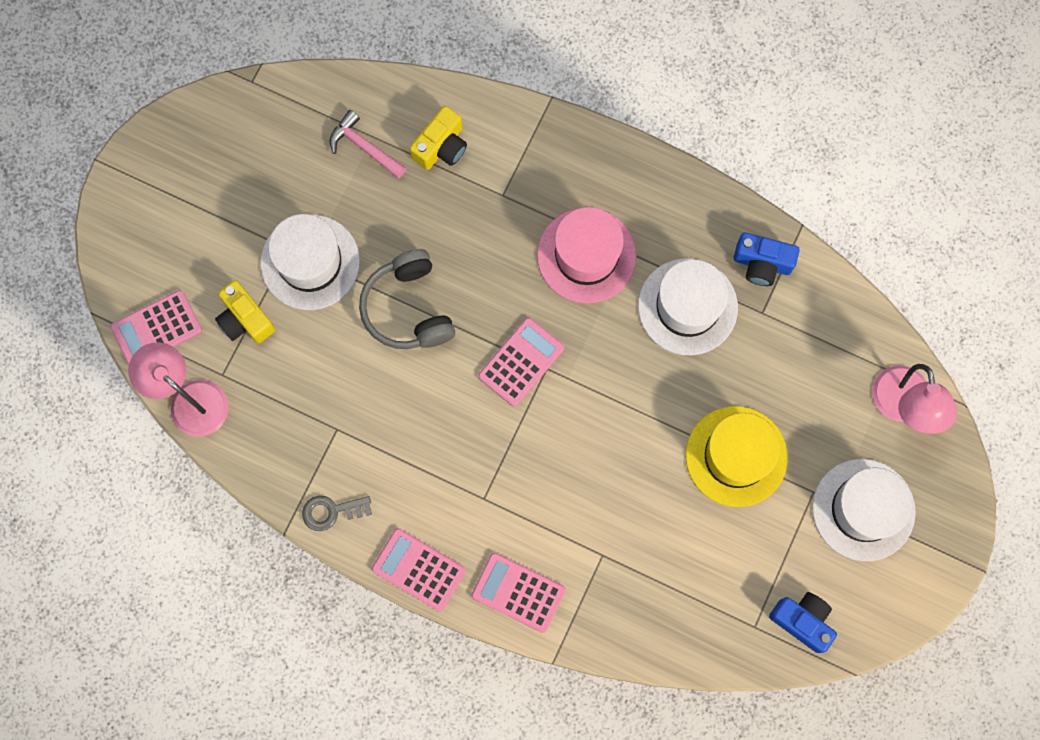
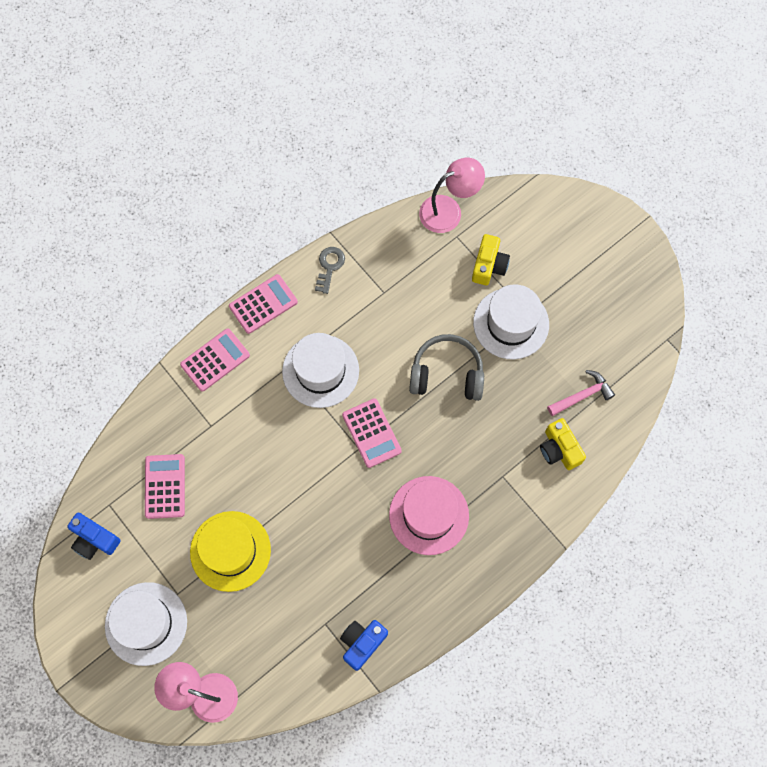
camera: 115 degrees right, 5 degrees down
(156, 329) = (508, 209): pink calculator -> pink calculator (165, 486)
(245, 319) = (489, 265): yellow camera -> yellow camera turned 120 degrees clockwise
(687, 307) = (356, 570): white hat -> white hat (320, 371)
(802, 621) = (94, 539): blue camera -> blue camera turned 60 degrees clockwise

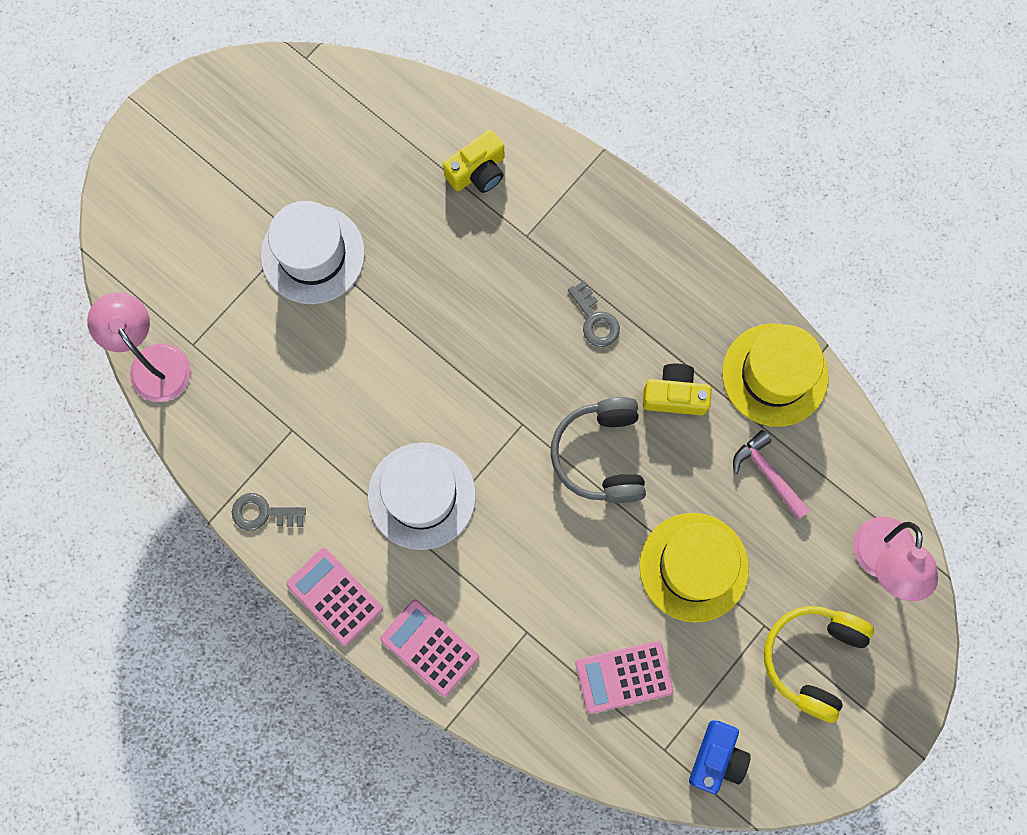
camera: 100 degrees left, 5 degrees up
(146, 623) = (812, 658): white hat -> yellow headphones
(362, 643) = (774, 375): blue camera -> yellow hat
(372, 433) = (498, 411): pink calculator -> none
(429, 515) = (595, 319): pink hat -> grey key
(447, 374) = (398, 326): grey headphones -> grey headphones (600, 455)
(489, 265) = (231, 295): yellow camera -> yellow camera (674, 395)
(582, 395) = (399, 152): pink hammer -> pink hammer (767, 473)

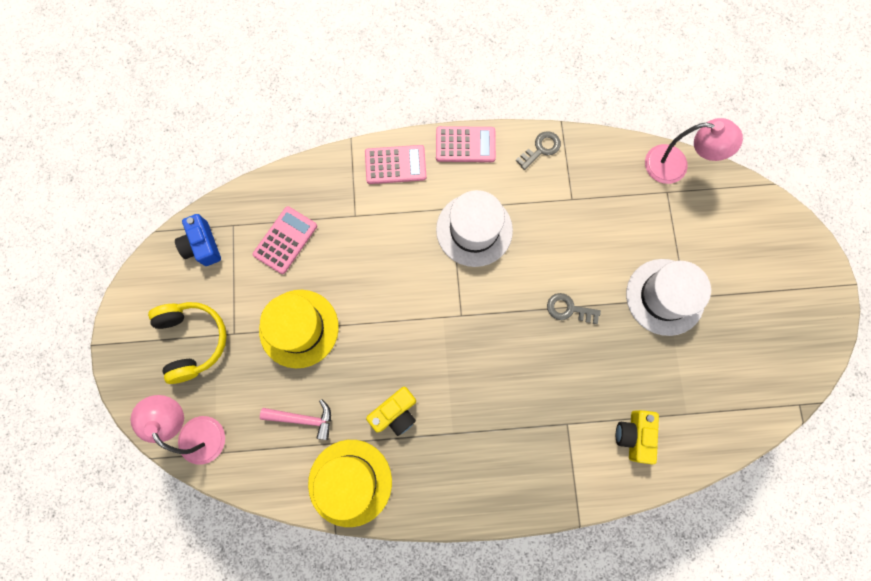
camera: 135 degrees right, 0 degrees up
(595, 319) = (480, 413): grey key -> grey key (568, 309)
(600, 455) = (404, 339): grey headphones -> none

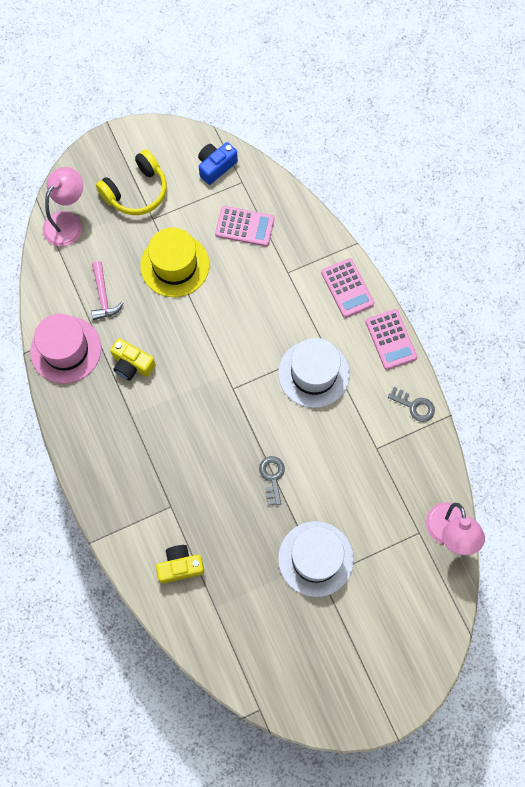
camera: 70 degrees right, 5 degrees down
(350, 482) = (65, 350): yellow hat -> pink hat

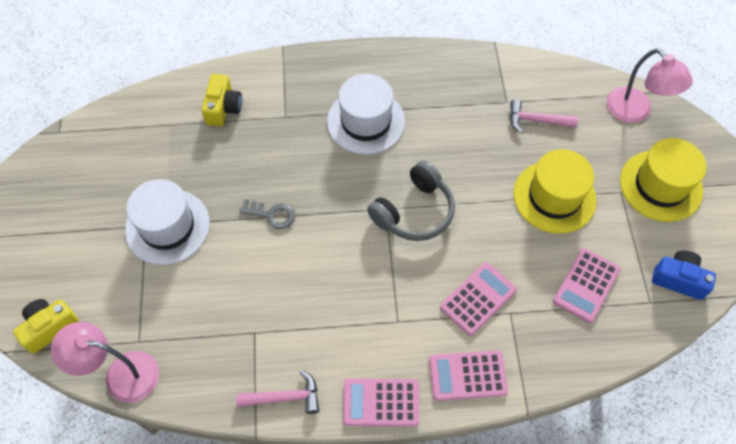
camera: 110 degrees right, 10 degrees down
(65, 350) = (485, 74): pink hat -> none
(132, 364) = (449, 125): yellow camera -> yellow camera (49, 328)
(136, 191) = (661, 186): yellow headphones -> yellow hat
(216, 166) = (678, 279): blue camera -> blue camera turned 45 degrees counterclockwise
(227, 366) = (414, 212): none -> grey headphones
(285, 297) = (478, 298): none -> pink calculator
(313, 373) = (371, 297): white hat -> white hat (366, 121)
(414, 406) = (285, 397): grey key -> pink hammer

